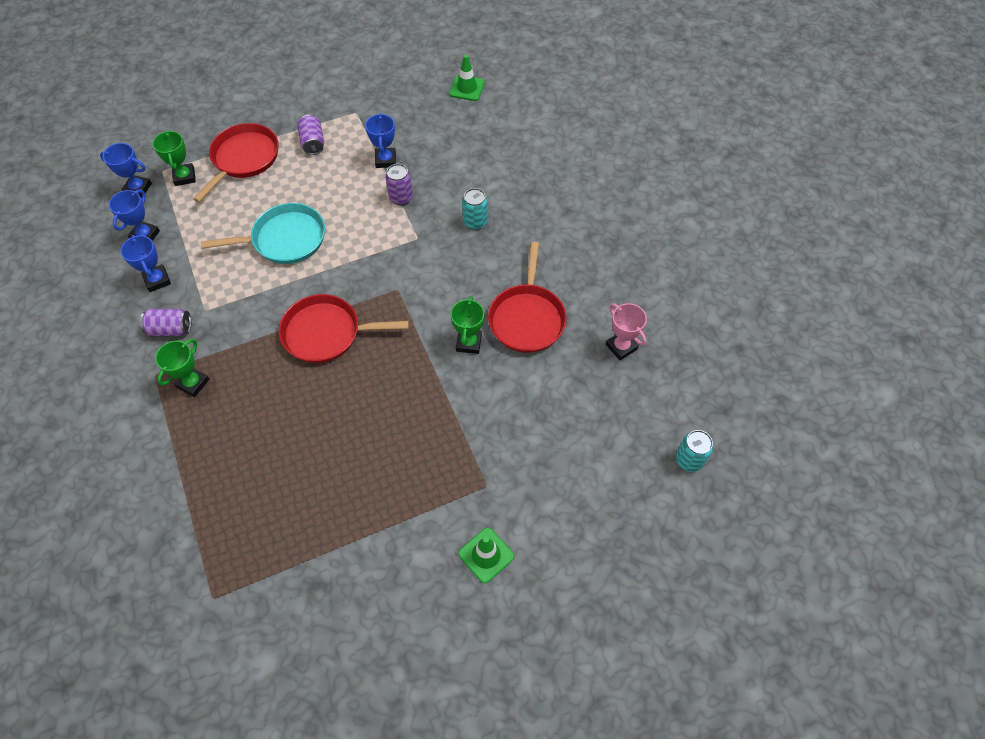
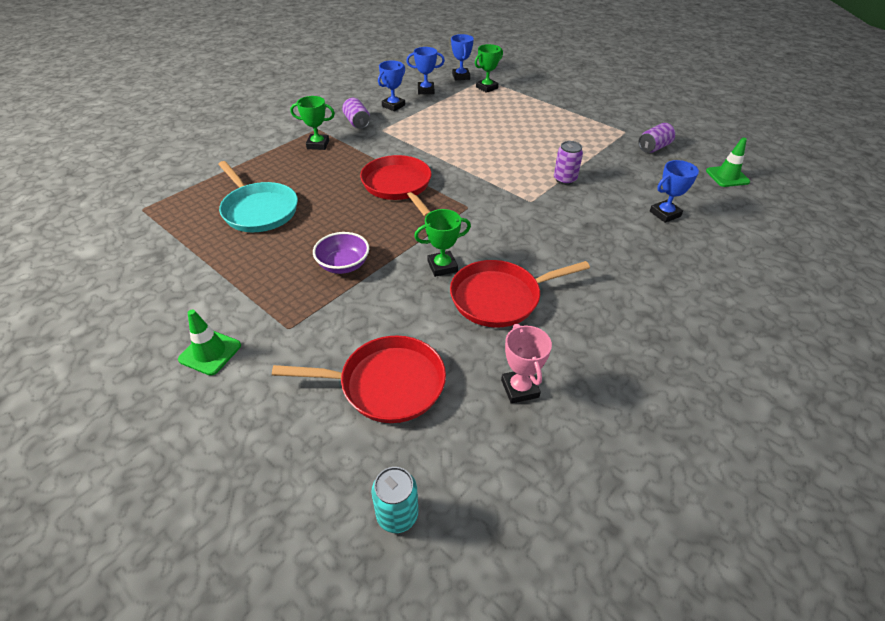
camera: 65 degrees right, 15 degrees down
(244, 158) = (526, 102): red pan -> red pan (387, 384)
(285, 239) = (470, 140): turquoise pan -> turquoise pan (259, 210)
(313, 143) = (572, 123): purple can -> purple can (654, 147)
(385, 160) = (595, 160): blue trophy -> blue trophy (665, 214)
(425, 419) = (343, 265): none -> purple bowl
(475, 222) = (582, 228): turquoise can -> none
(621, 347) = (519, 388): pink trophy -> pink trophy turned 45 degrees counterclockwise

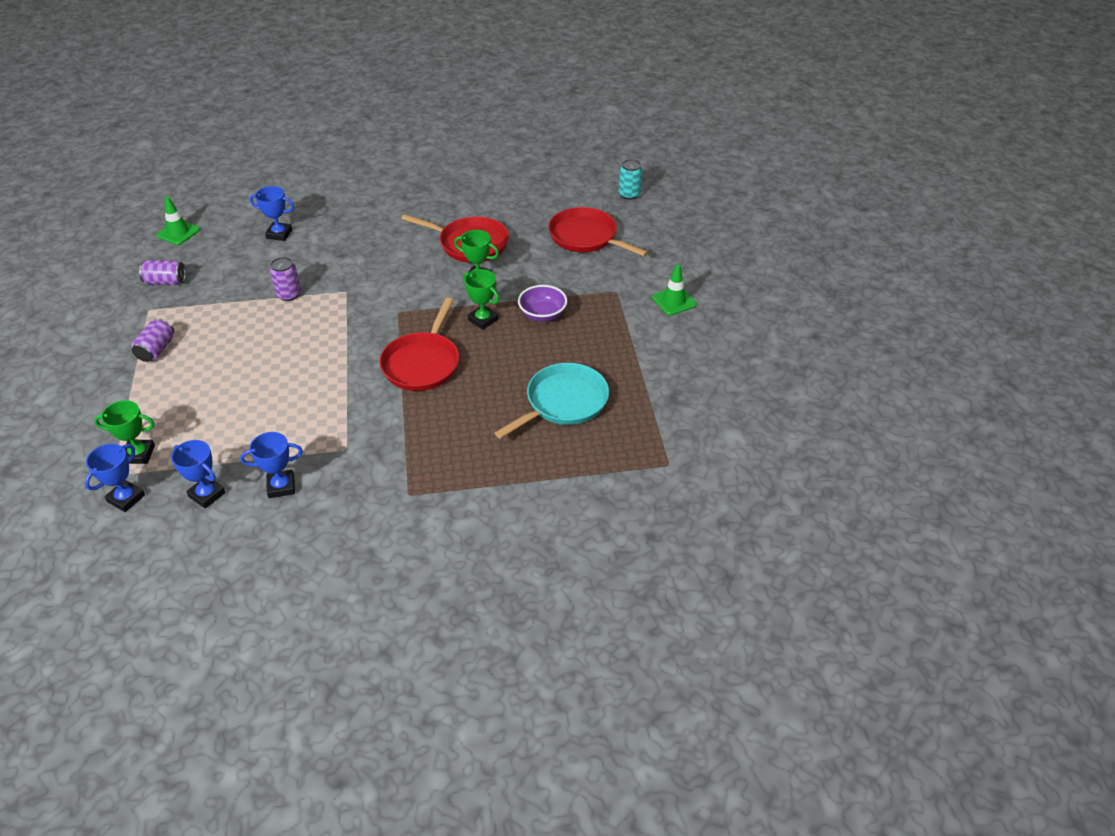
camera: 140 degrees left, 0 degrees up
(259, 210) = (563, 402): turquoise pan -> turquoise pan turned 45 degrees clockwise
(318, 144) = (434, 464): green trophy -> green trophy (483, 320)
(357, 123) = (356, 478): purple can -> purple can (156, 350)
(519, 388) = (521, 204): pink trophy -> none

